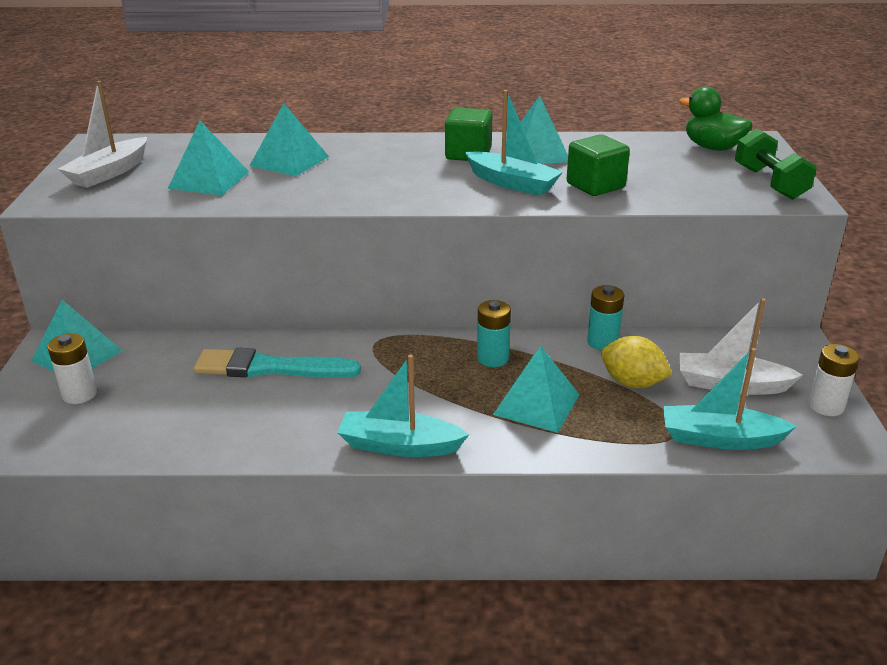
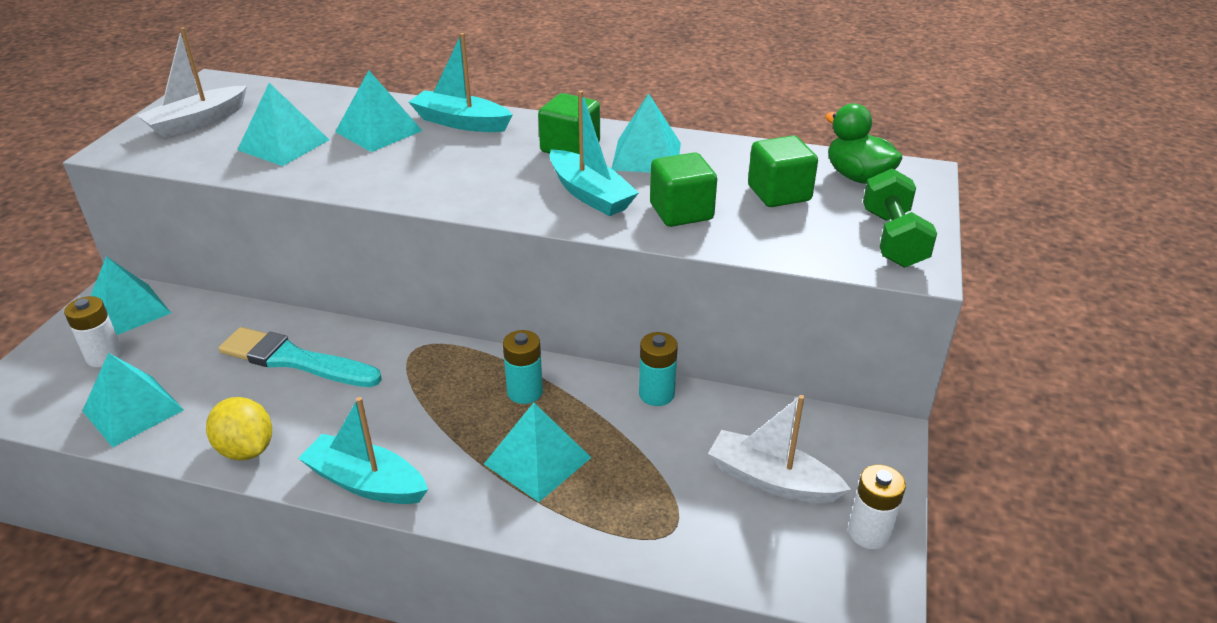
camera: 15 degrees right, 5 degrees up
(139, 430) = (133, 410): none -> turquoise pyramid
(632, 383) = (659, 454): yellow lemon -> yellow lemon (246, 449)
(661, 165) = (779, 193): none -> green cube
(719, 439) = (715, 550): turquoise boat -> turquoise boat (461, 122)

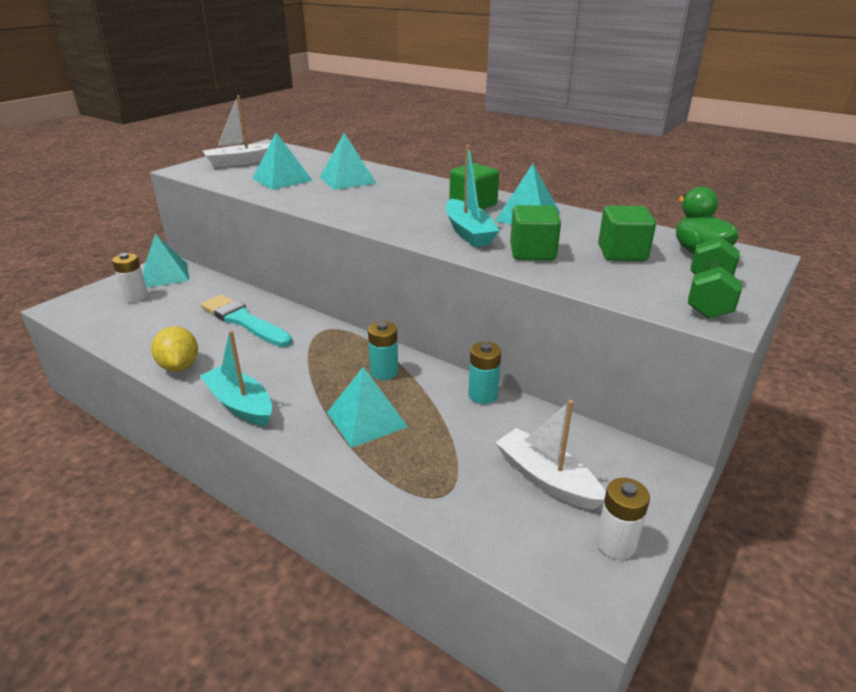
camera: 20 degrees right, 5 degrees down
(133, 410) = (130, 329): turquoise pyramid -> none
(461, 122) = (405, 182): turquoise boat -> none

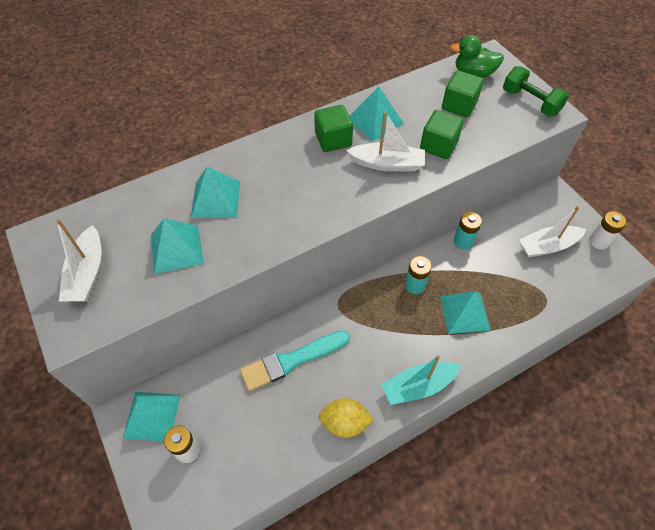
camera: 65 degrees left, 25 degrees up
(468, 232) = (387, 164): turquoise boat -> white boat

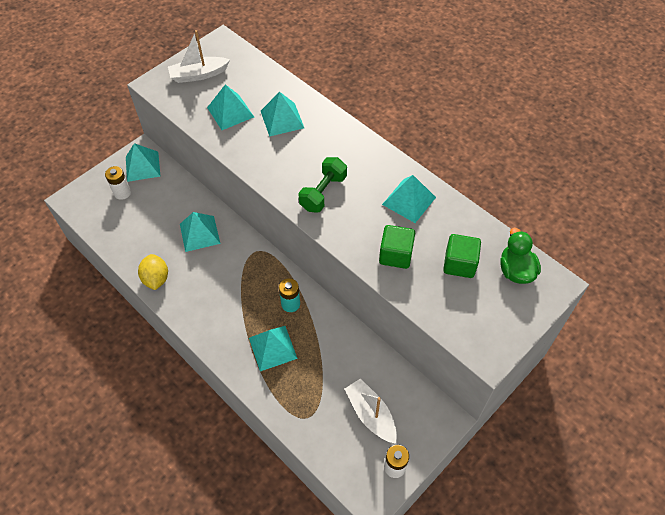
camera: 75 degrees right, 0 degrees up
(292, 360) = (199, 233): turquoise brush -> turquoise pyramid
(333, 140) = (372, 175): green cube -> none
(387, 164) = (358, 220): white boat -> none
(418, 386) = (195, 322): turquoise boat -> none
(463, 241) = (351, 336): turquoise battery -> none
(530, 102) = (494, 328): green dumbbell -> green dumbbell (323, 193)

